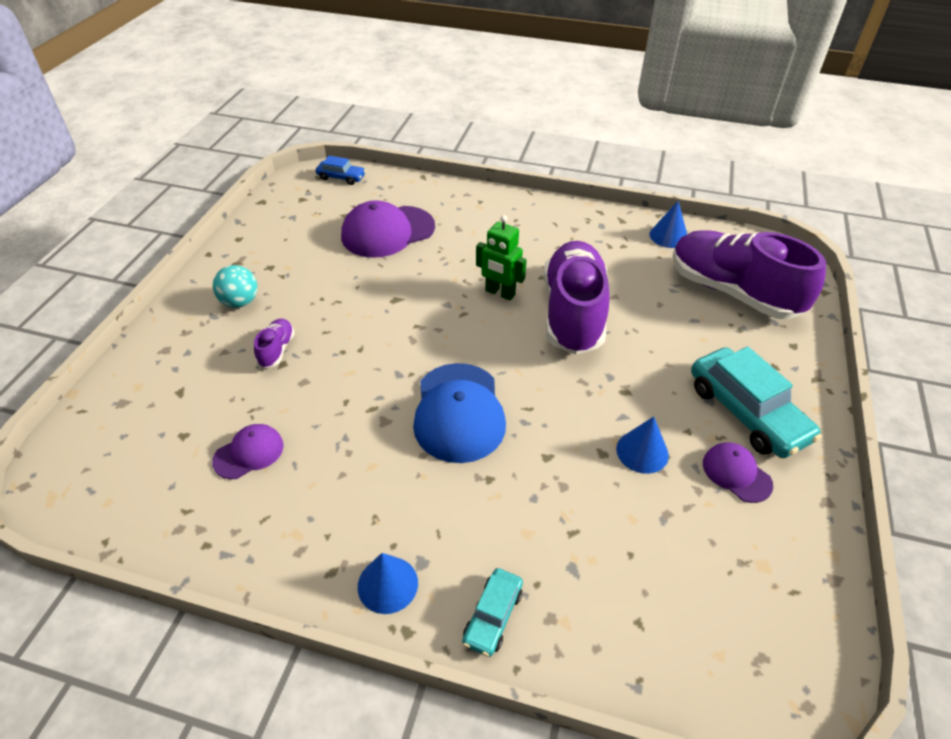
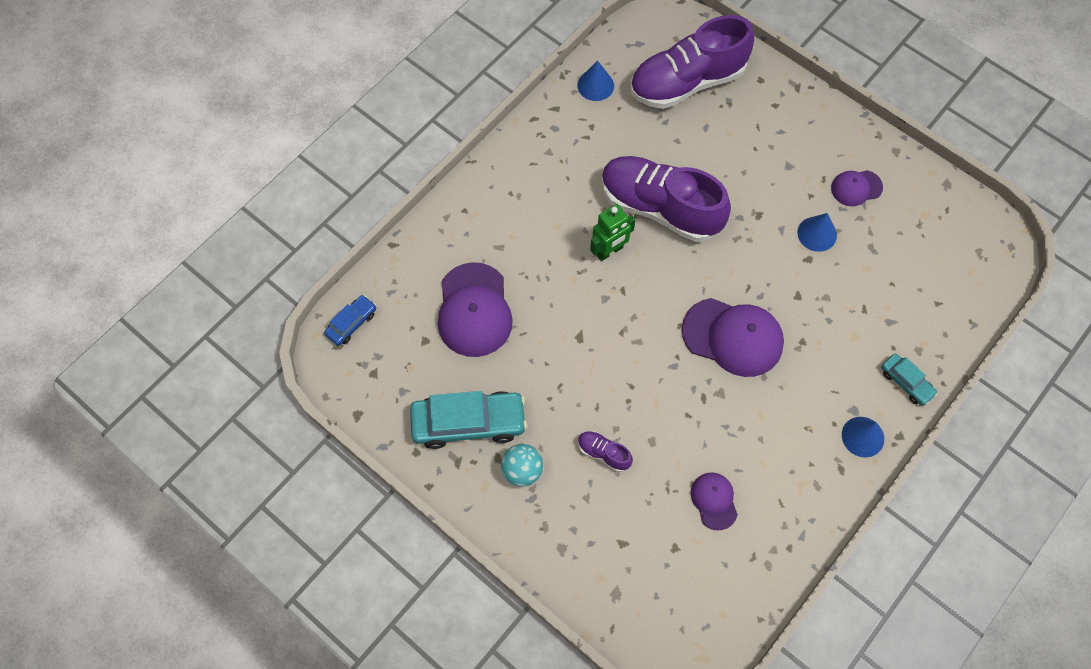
camera: 65 degrees left, 20 degrees up
(459, 412) = (733, 337): blue cap -> purple cap
(746, 412) = (809, 150): turquoise car -> turquoise car (469, 423)

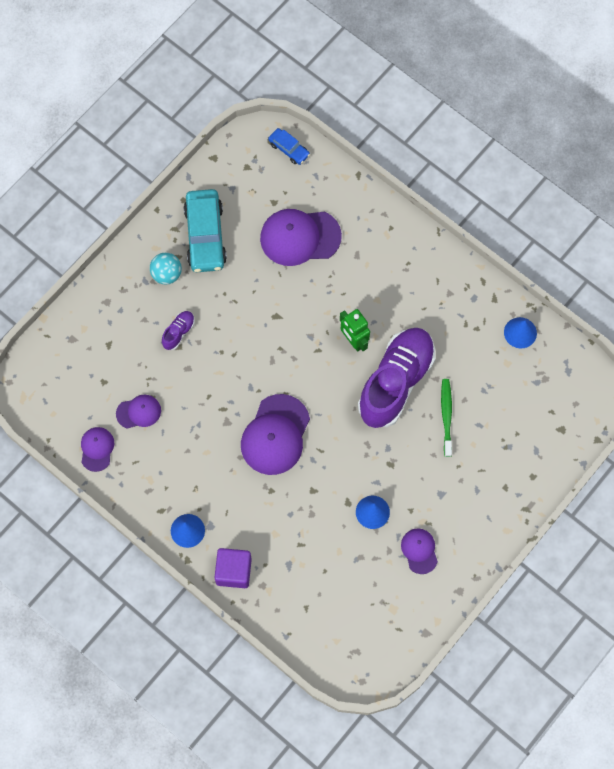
camera: 90 degrees right, 5 degrees up
(687, 82) = (526, 411): purple shoe -> none
(697, 158) = (446, 416): none -> green toothbrush
(768, 553) = (97, 449): none -> purple cap
(906, 382) = (233, 571): turquoise car -> purple cube

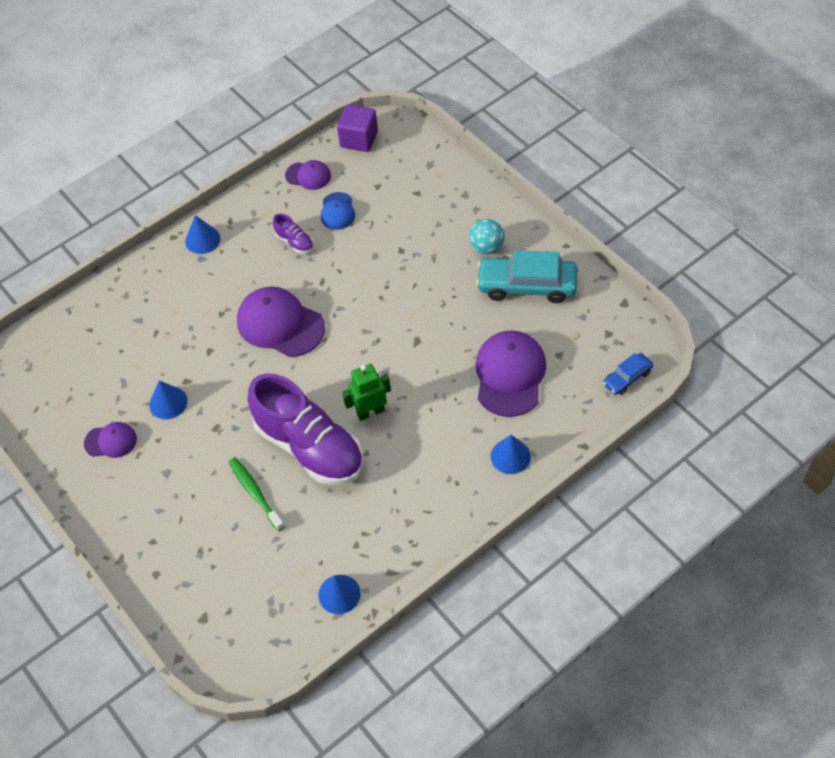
camera: 105 degrees right, 15 degrees down
(139, 412) = (337, 211): purple cap -> blue cap
(178, 332) = (417, 252): purple shoe -> purple shoe (294, 242)
(233, 571) = (148, 273): purple cube -> purple cube (359, 139)
(377, 227) = (510, 456): none -> blue cone
(446, 416) = (255, 493): green toothbrush -> green toothbrush turned 135 degrees counterclockwise

